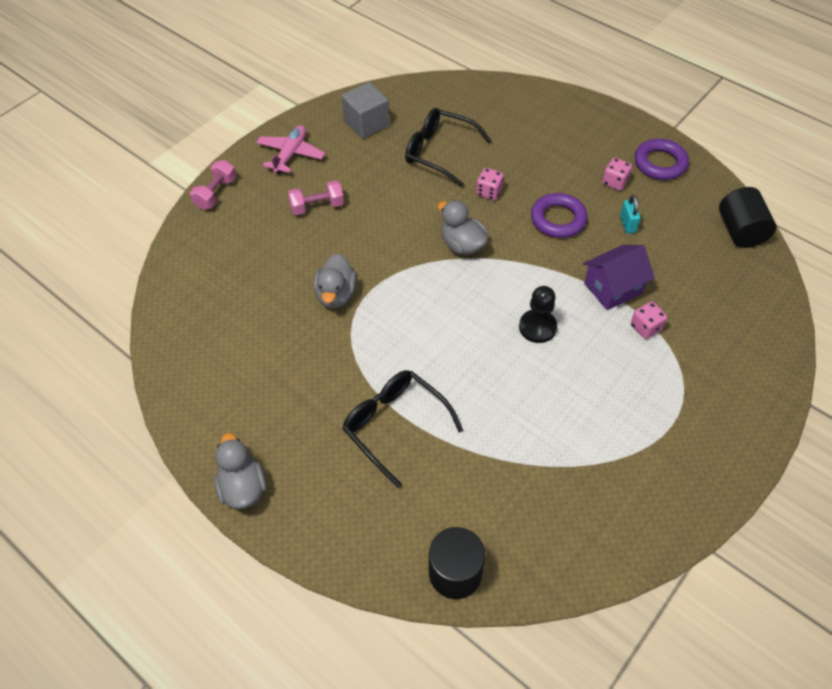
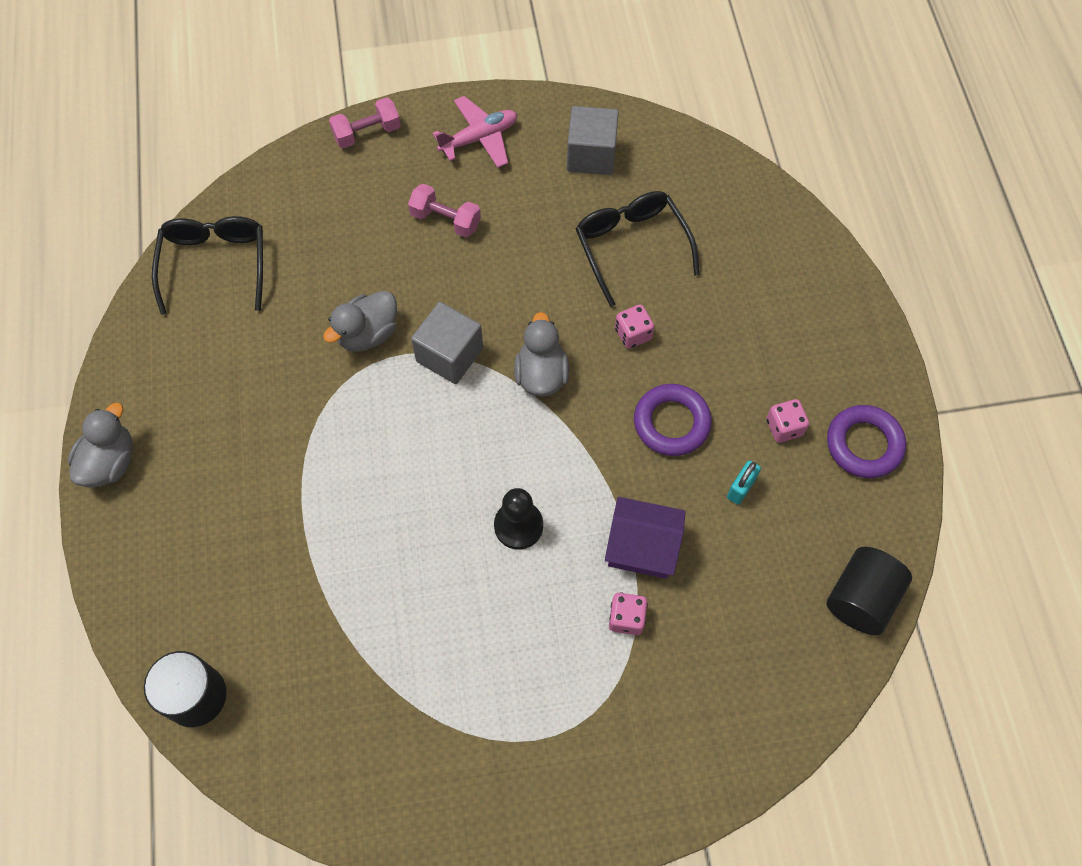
camera: 40 degrees right, 10 degrees up
(394, 425) = (286, 512): black glasses -> black glasses (215, 264)
(398, 271) = (449, 355): none -> grey cube

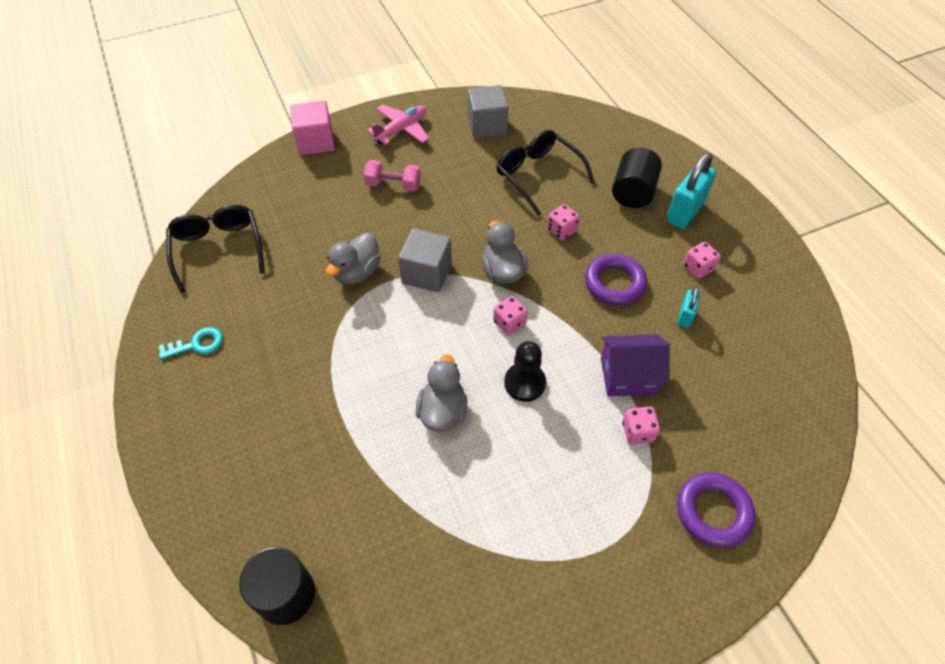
camera: 15 degrees left, 10 degrees down
(110, 462) = (161, 415): grey duck -> grey duck (442, 411)
(166, 385) = (197, 344): none -> turquoise key
(367, 133) = (316, 141): pink dumbbell -> pink cube
(526, 445) = (509, 323): none -> pink dice
(799, 344) = (684, 212): none -> turquoise padlock
(861, 598) = (809, 372): black cylinder -> black cylinder (632, 192)
(864, 444) = (760, 267): purple ring -> purple ring (713, 512)

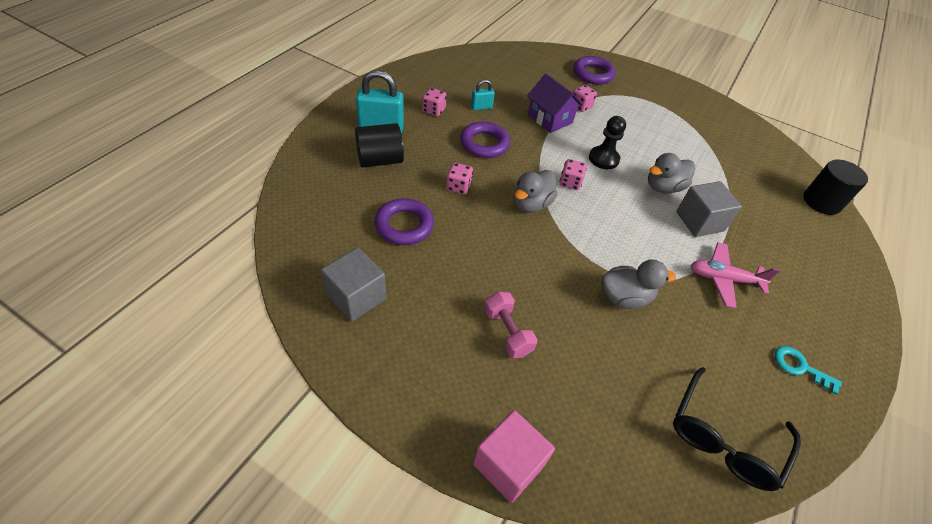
camera: 130 degrees left, 5 degrees down
(401, 130) = (419, 377): pink plane -> pink plane (723, 279)
(427, 273) = (578, 249): grey cube -> grey cube (699, 221)
(538, 175) = (404, 225): black glasses -> purple ring

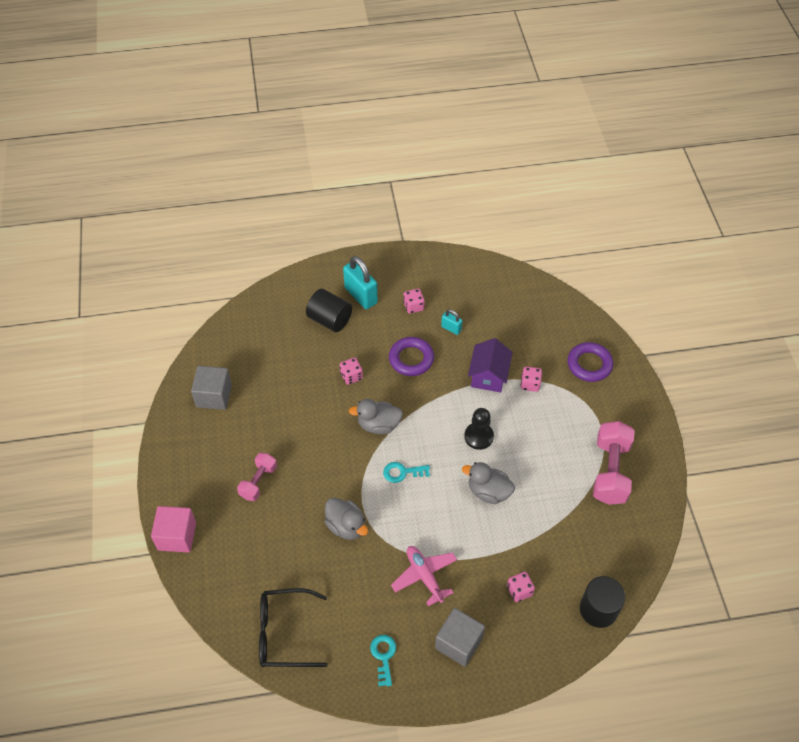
camera: 55 degrees right, 5 degrees up
(404, 225) = (287, 375): purple ring -> none
(570, 182) = (426, 433): pink dice -> pink dice (519, 591)
(597, 222) = (402, 472): none -> turquoise key
(697, 122) = (610, 471): none -> pink dumbbell
(699, 221) = (473, 533): grey cube -> grey cube (458, 643)

